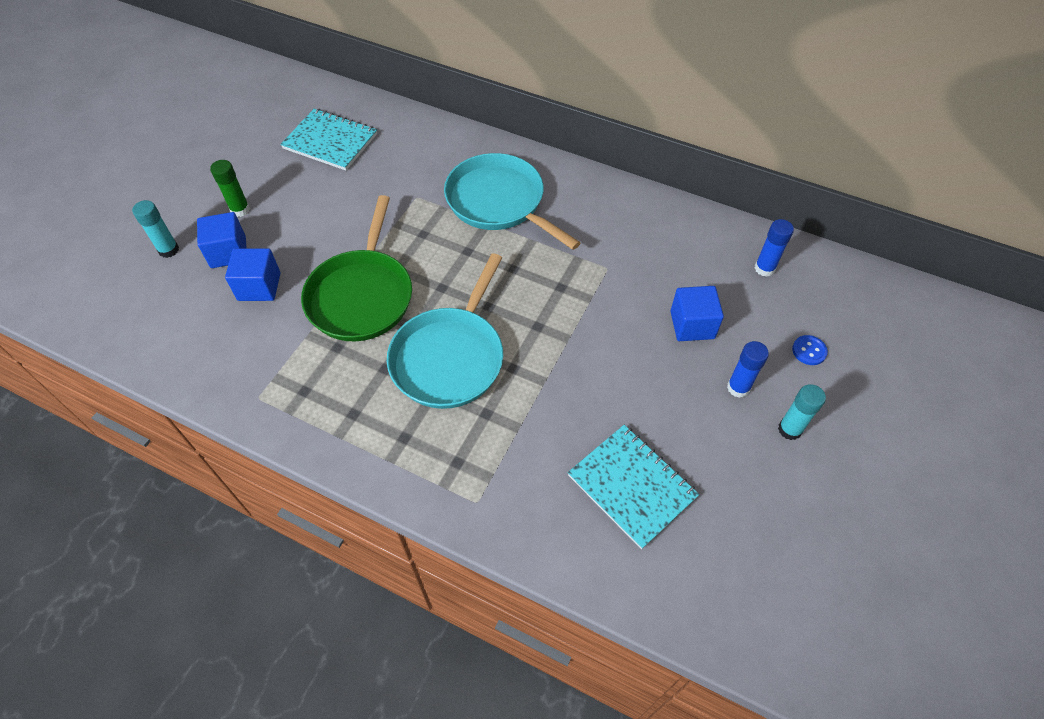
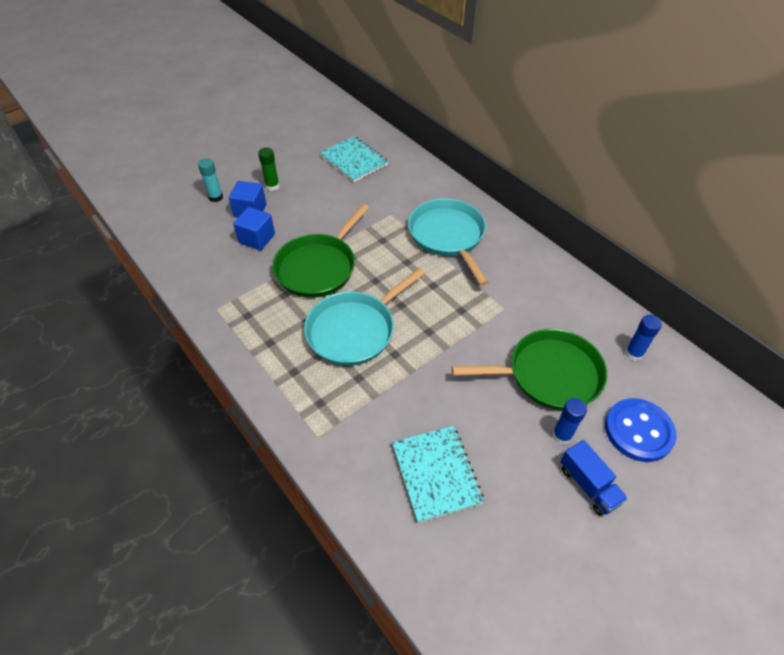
camera: 25 degrees right, 5 degrees down
(692, 325) = (549, 374): blue cube -> green pan
(789, 429) = (588, 485): turquoise glue stick -> blue truck
(809, 351) = (638, 431): blue button -> blue button, size x2.26

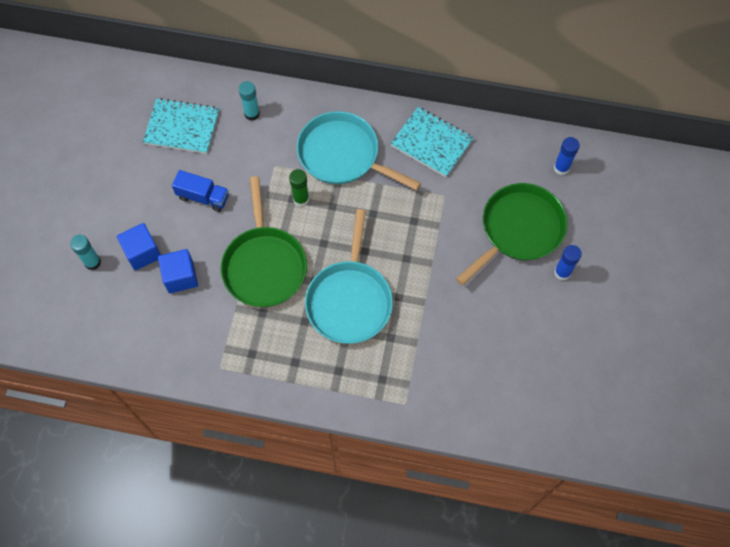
camera: 40 degrees left, 15 degrees up
(272, 186) = (134, 211): green glue stick -> green glue stick (301, 199)
(408, 178) = (252, 114): none -> turquoise glue stick
(436, 474) = (506, 365): turquoise notebook -> turquoise notebook (431, 143)
(588, 485) = (603, 296): blue truck -> blue truck (203, 197)
(638, 431) = (606, 230): blue button -> none

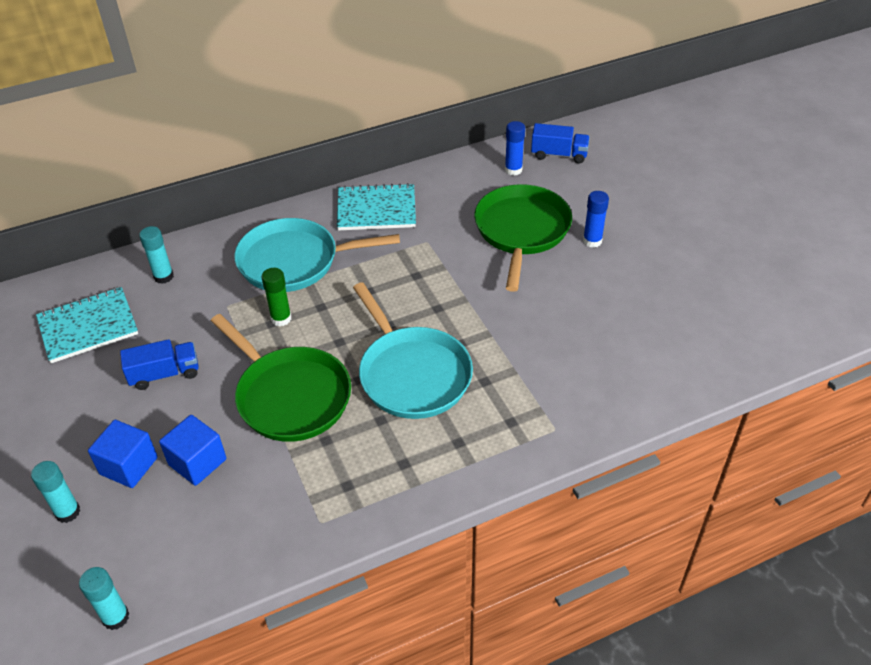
camera: 35 degrees left, 20 degrees down
(77, 349) = (116, 617): none -> turquoise glue stick
(609, 175) = (559, 154): none -> blue truck

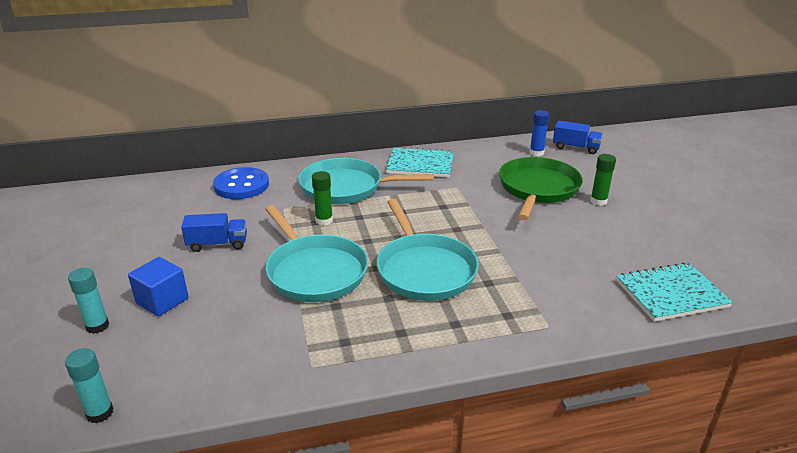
camera: 10 degrees right, 15 degrees down
(88, 327) = (171, 208): turquoise notebook -> turquoise notebook (671, 294)
(163, 276) = (241, 185): turquoise glue stick -> blue button
(197, 462) = (220, 306): blue cube -> none
(290, 396) = (315, 271): green pan -> turquoise pan
(592, 241) = (598, 201): blue glue stick -> green glue stick

